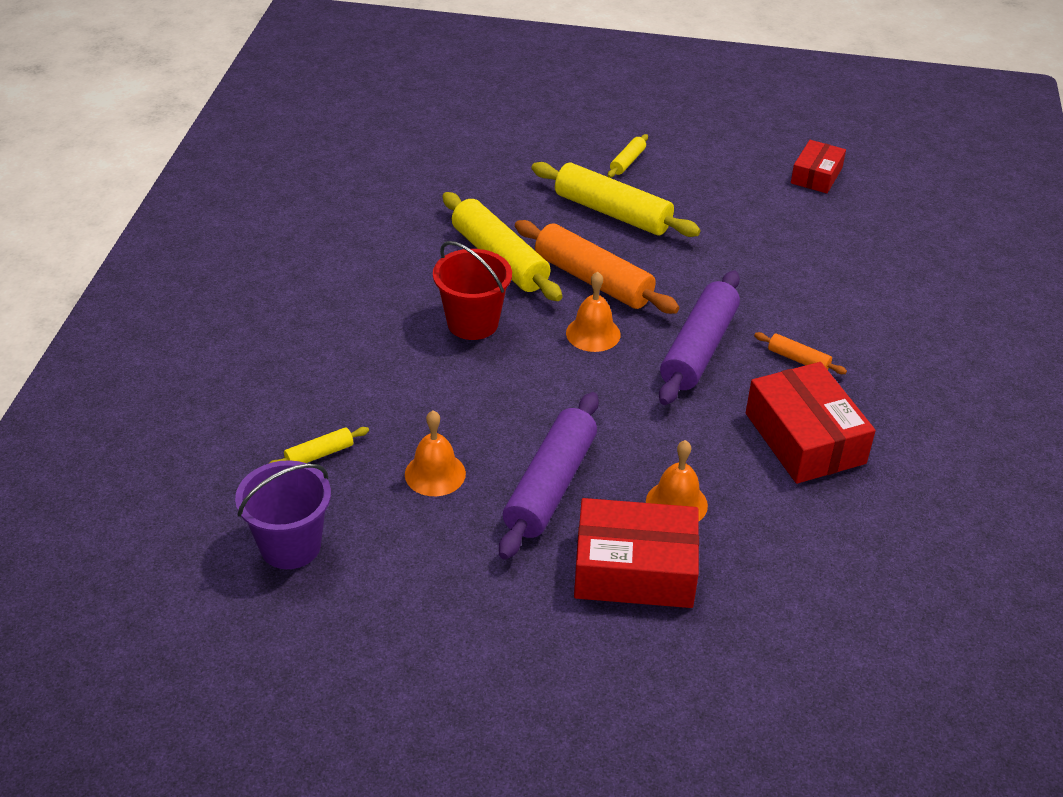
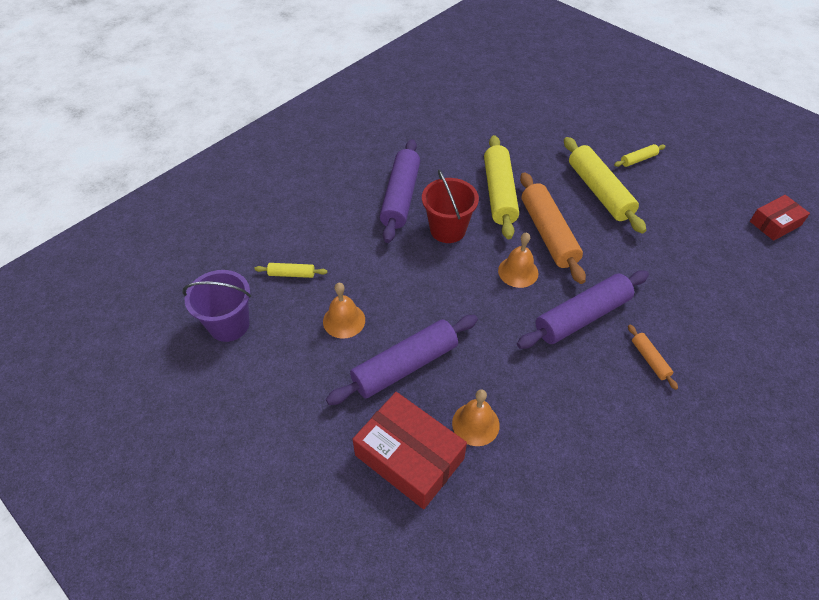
camera: 35 degrees right, 10 degrees up
(381, 310) = (401, 197): none -> purple rolling pin
(805, 438) = (606, 423): red box -> none

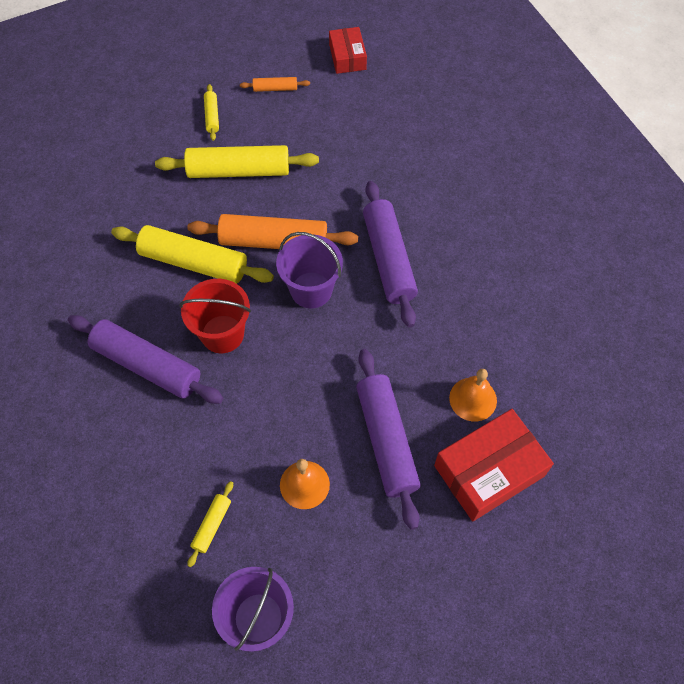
camera: 70 degrees left, 10 degrees up
(518, 271) = (311, 290): orange bell -> purple bucket
(649, 359) = (455, 228): orange rolling pin -> orange rolling pin (275, 89)

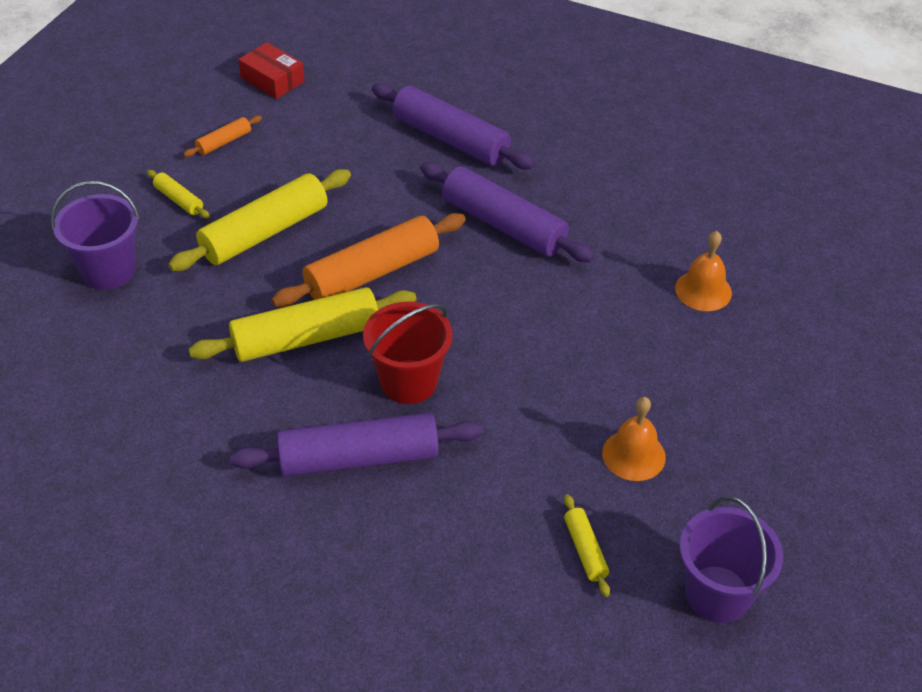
camera: 40 degrees left, 15 degrees down
(311, 290) = (457, 292): purple bucket -> purple bucket (108, 270)
(386, 440) = (666, 370): purple rolling pin -> purple rolling pin (450, 139)
(489, 471) = (778, 336): red box -> none

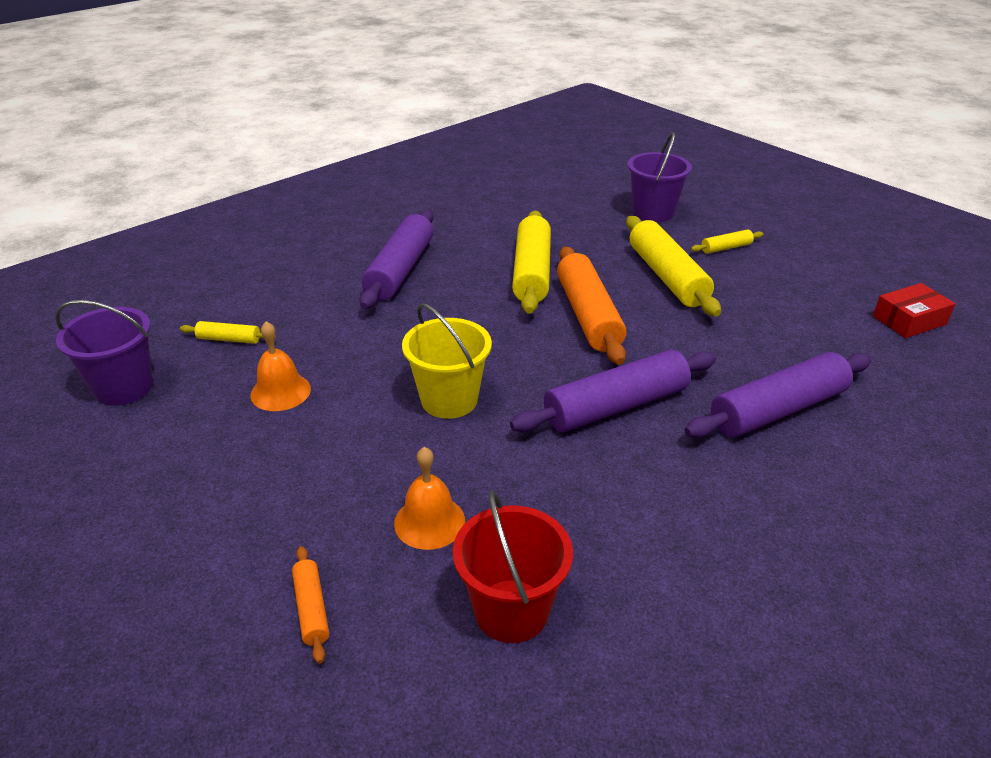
camera: 115 degrees right, 10 degrees down
(224, 142) = (803, 278): orange rolling pin -> orange rolling pin (311, 609)
(408, 381) = (453, 305): red bucket -> red bucket (511, 611)
(563, 328) = (449, 400): none -> yellow bucket

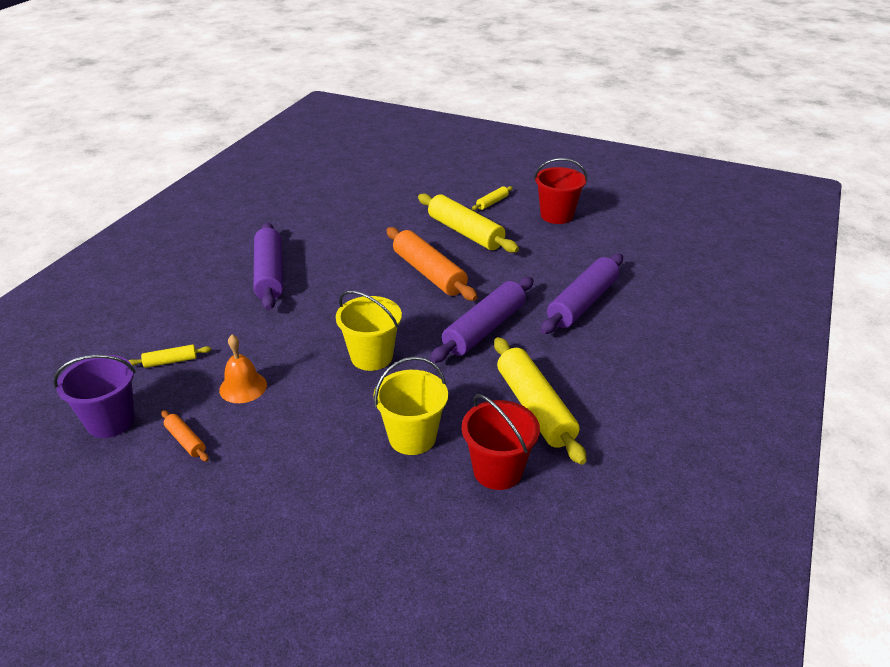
camera: 25 degrees left, 0 degrees up
(311, 609) = (372, 514): orange rolling pin -> orange rolling pin (185, 440)
(429, 522) = (412, 437): orange bell -> yellow bucket
(532, 272) = (370, 252): yellow rolling pin -> yellow rolling pin (535, 408)
(653, 213) = (428, 187): purple bucket -> none
(808, 283) = (556, 215): none -> red bucket
(909, 320) = (627, 225): red box -> none

